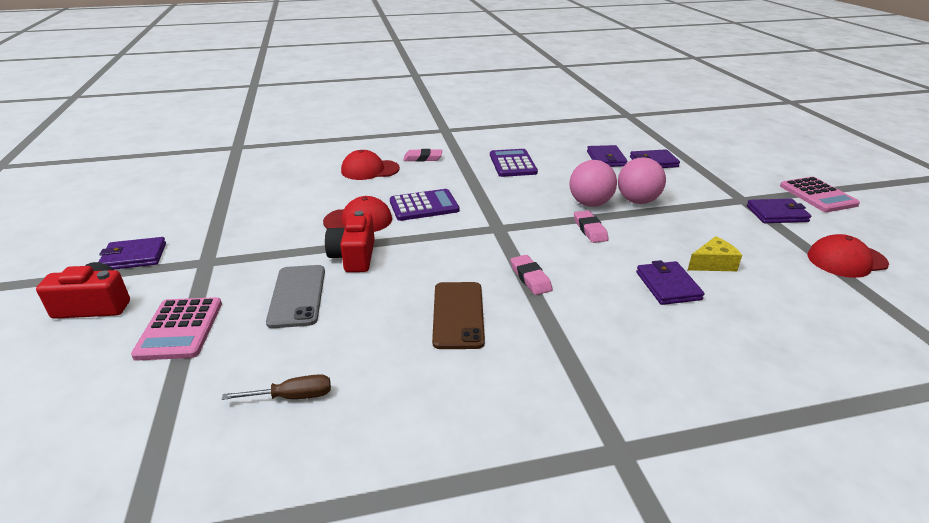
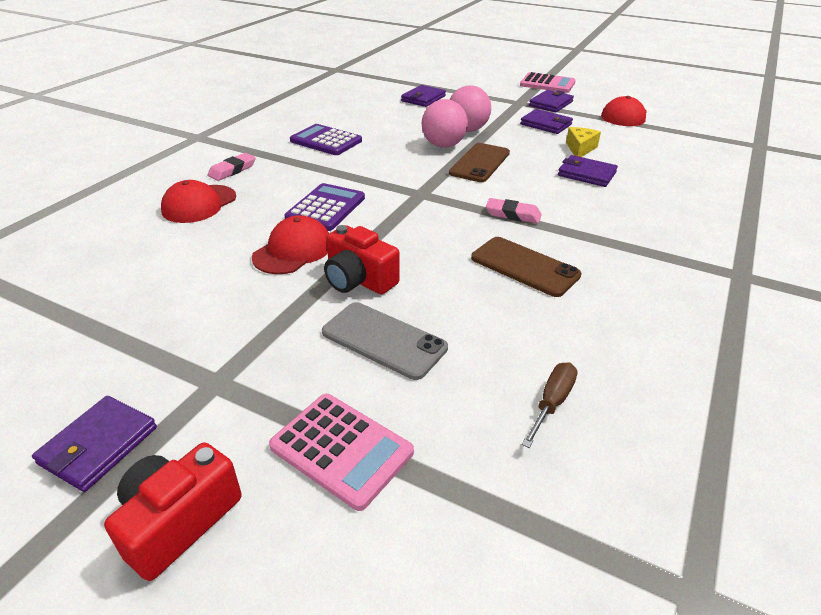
camera: 50 degrees left, 5 degrees up
(590, 229) = (479, 163): pink eraser -> brown phone
(606, 159) = (387, 108): purple wallet -> purple wallet (546, 124)

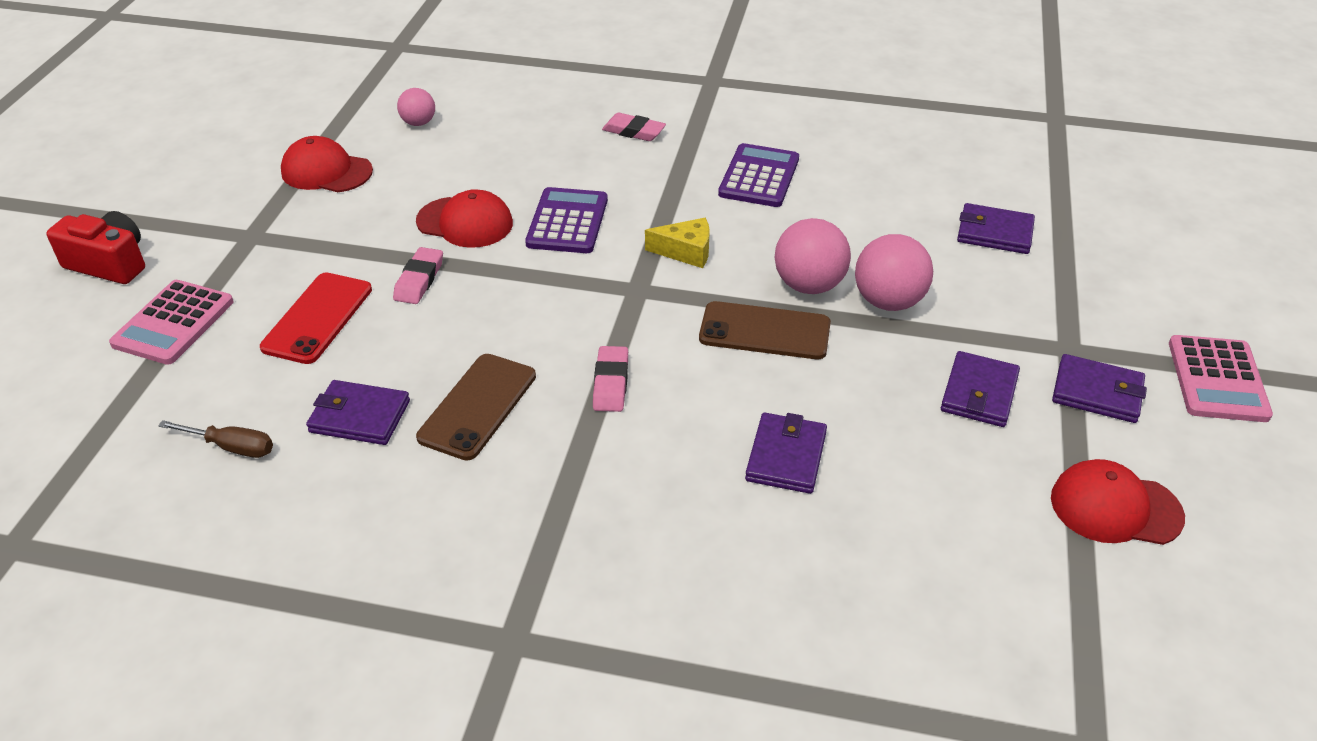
camera: 75 degrees right, 5 degrees up
(98, 445) = (180, 205): purple wallet -> purple wallet (360, 416)
(110, 260) = (418, 123): none -> pink ball
(199, 204) = (543, 135): red cap -> red cap (326, 171)
(326, 208) = (567, 222): purple calculator -> purple calculator turned 90 degrees counterclockwise
(358, 280) = (419, 280): red camera -> pink eraser
(384, 340) = (317, 318): grey phone -> red phone
(580, 149) = (890, 444): yellow cheese -> yellow cheese (686, 252)

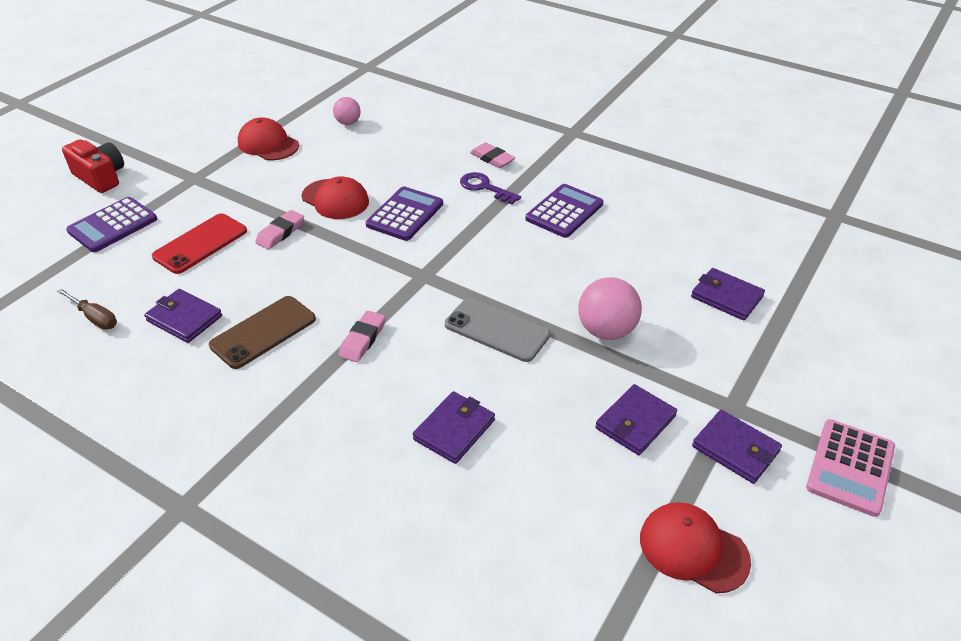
camera: 20 degrees right, 0 degrees up
(173, 323) = (113, 225): pink calculator -> purple calculator
(646, 168) = (484, 187): none -> purple key
(686, 252) = (475, 256): yellow cheese -> none
(764, 331) = (497, 330): brown phone -> grey phone
(809, 285) = (552, 303): pink ball -> none

